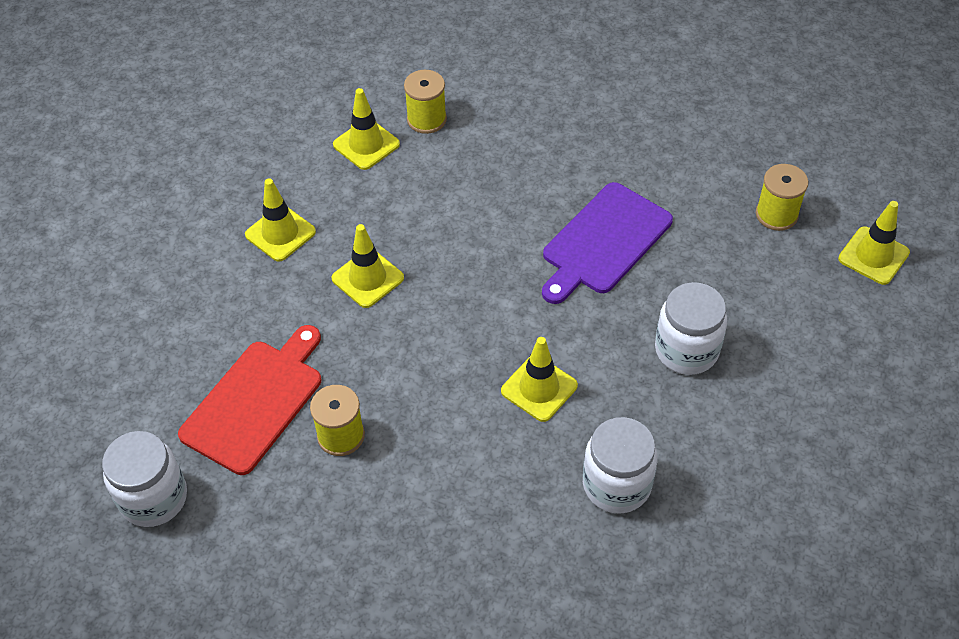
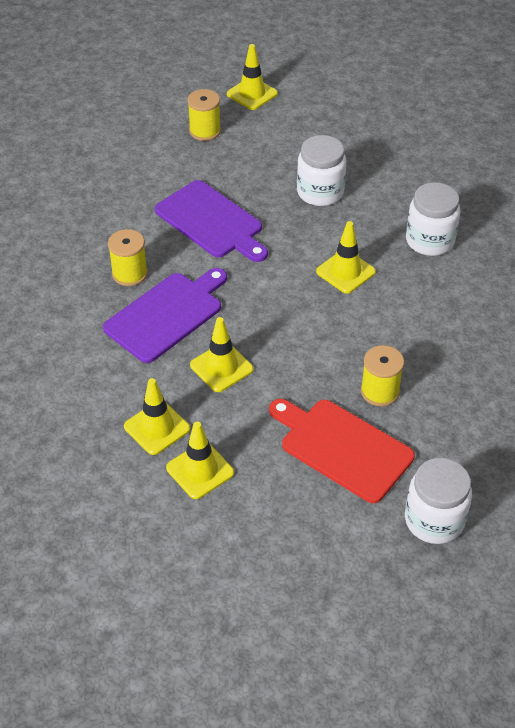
camera: 85 degrees left, 5 degrees down
(366, 144) = (62, 361): yellow traffic cone -> yellow traffic cone (200, 470)
(426, 119) = (44, 317): yellow spool -> yellow spool (130, 273)
(442, 220) = (167, 314): none -> purple cutting board

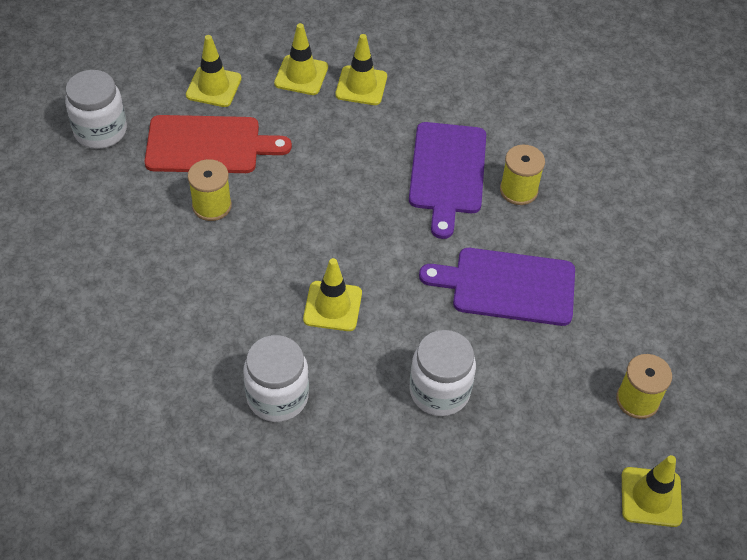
camera: 140 degrees right, 5 degrees up
(221, 367) = (358, 154): yellow traffic cone -> yellow traffic cone (213, 87)

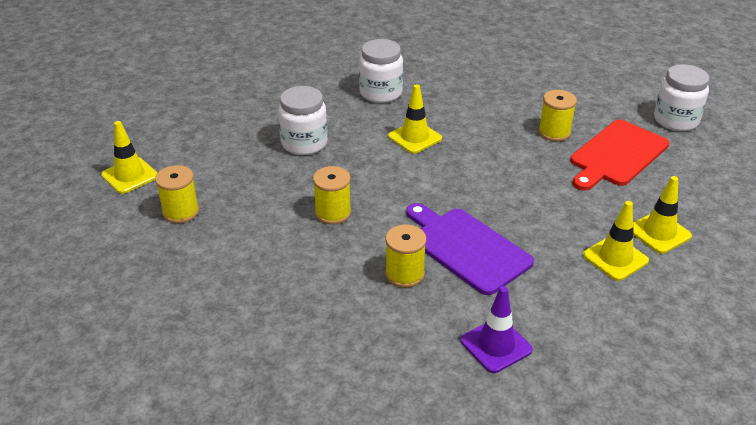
camera: 135 degrees right, 15 degrees down
(213, 87) = (683, 184): yellow traffic cone -> none
(507, 286) = (333, 213): purple cutting board -> yellow spool
(524, 103) = (496, 345): none -> purple traffic cone

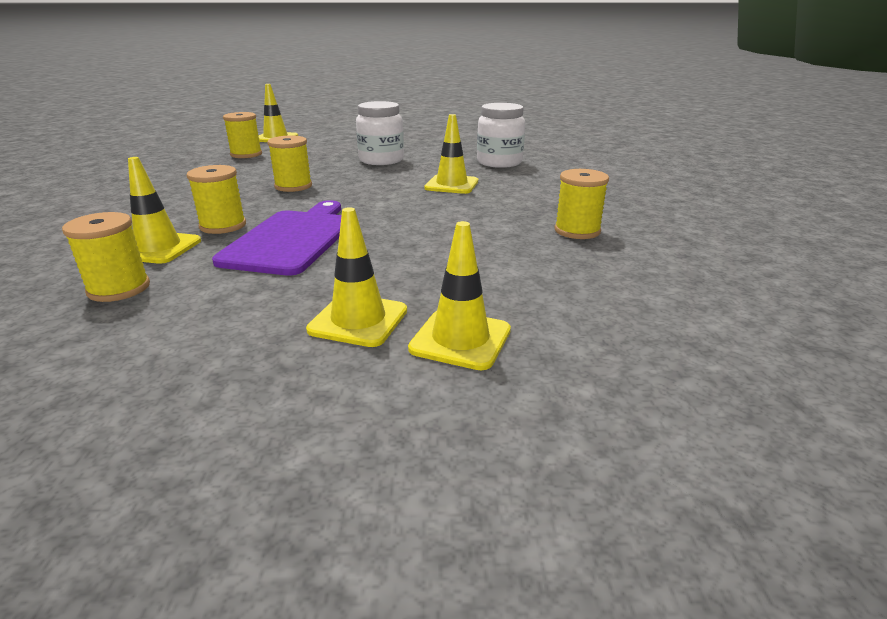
camera: 55 degrees right, 10 degrees down
(428, 316) = (158, 248): none -> yellow traffic cone
(496, 345) = (119, 289): purple traffic cone -> yellow spool
(617, 155) = (599, 272): red cutting board -> none
(676, 120) = (772, 291): white jar -> none

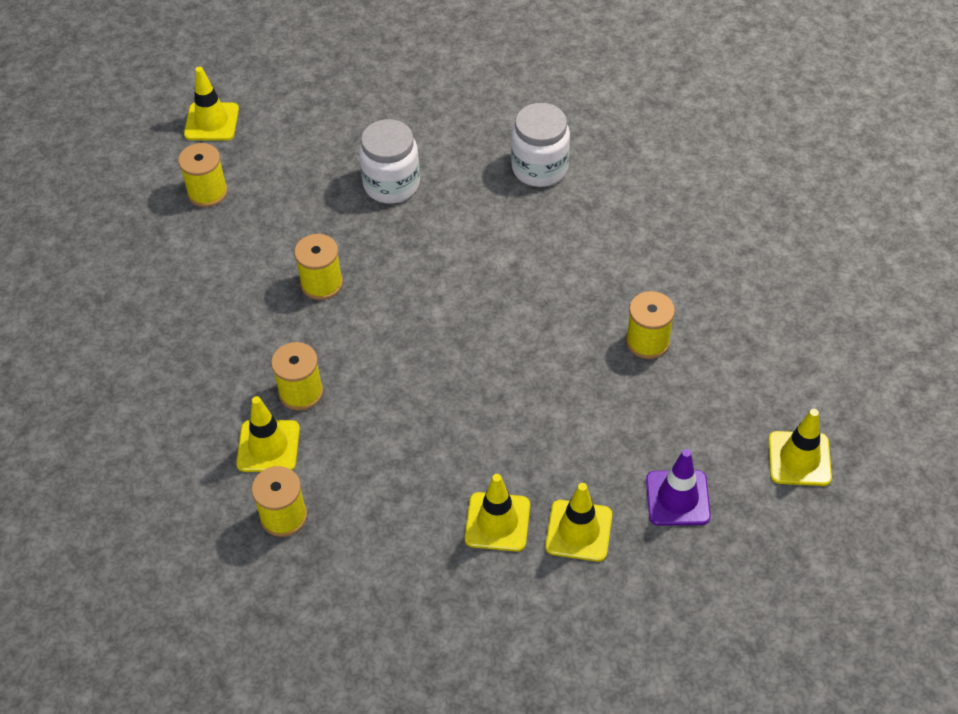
camera: 10 degrees left, 25 degrees up
(292, 239) = (383, 407): purple cutting board -> none
(451, 185) = (499, 249): yellow traffic cone -> yellow traffic cone (799, 459)
(603, 328) = (677, 498): none -> purple traffic cone

